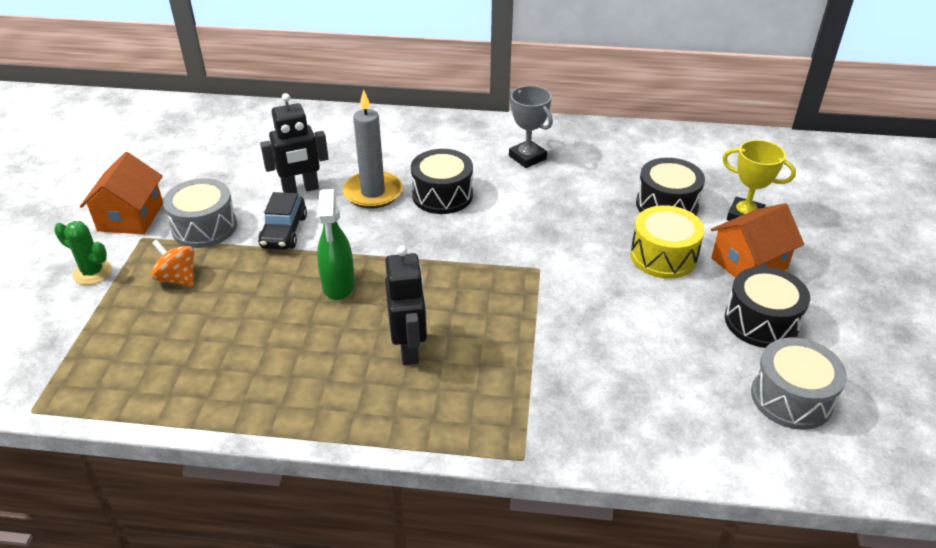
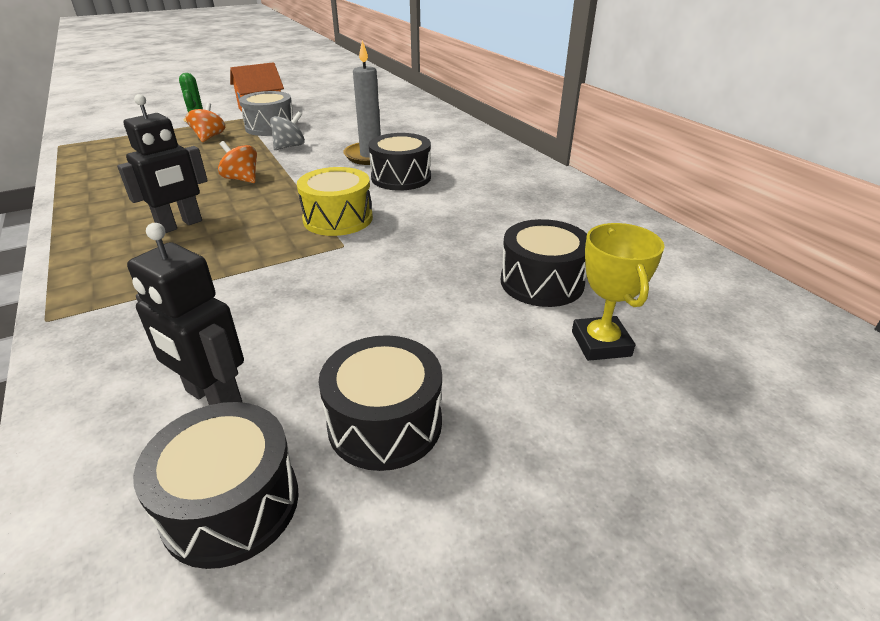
camera: 55 degrees right, 5 degrees down
(284, 231) = (289, 146): black car -> grey spinning top
(300, 189) = (345, 136): black robot -> black robot (213, 398)
(338, 285) = (242, 179): green spray bottle -> orange spinning top
(527, 157) = (509, 192): grey trophy -> none
(663, 256) = (442, 307): yellow drum -> yellow drum (338, 219)
(749, 263) = (502, 376): orange house -> none
(791, 398) = (231, 504): grey drum -> black drum

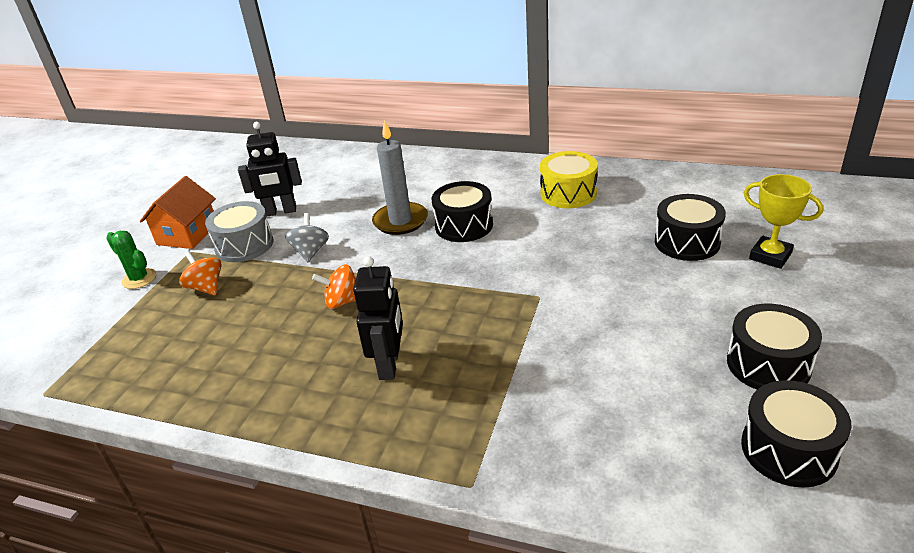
camera: 40 degrees left, 0 degrees up
(213, 398) = (675, 425): black robot -> black robot (280, 212)
(338, 219) = (493, 282): yellow drum -> yellow drum (568, 193)

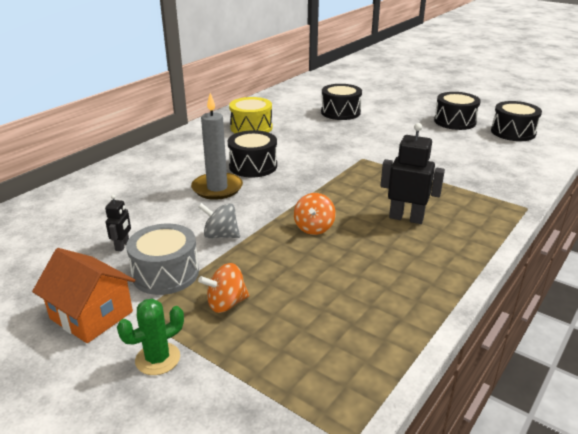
camera: 75 degrees left, 5 degrees down
(280, 212) = (122, 246): black robot -> black robot, size x0.54
(770, 256) = (370, 100): yellow trophy -> none

